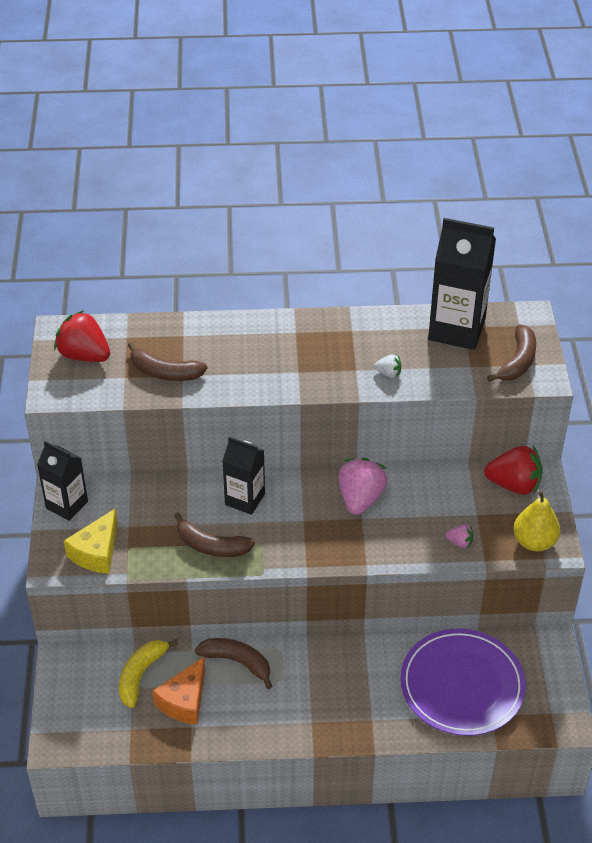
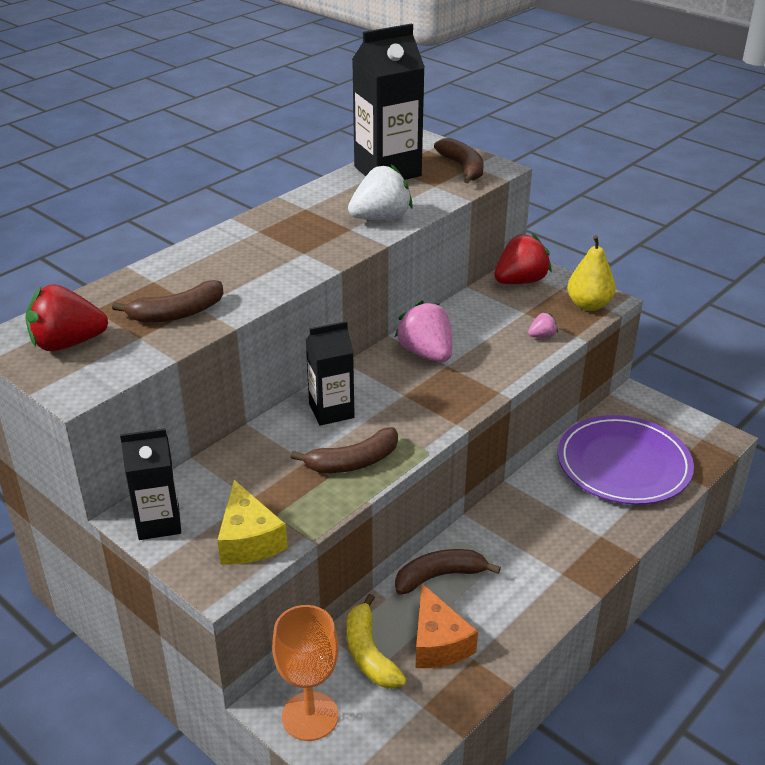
camera: 45 degrees left, 10 degrees down
(71, 683) = (310, 716): none -> orange goblet
(388, 373) = (381, 218): white strawberry -> white strawberry, size x2.12

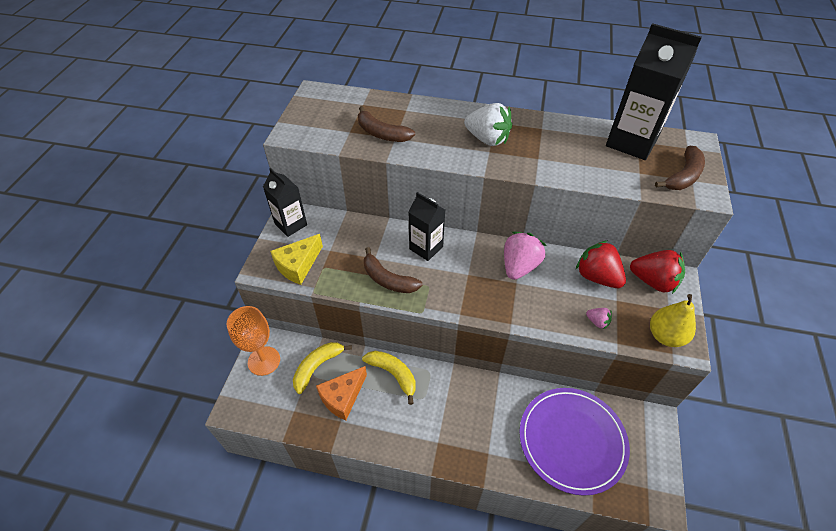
camera: 60 degrees right, 15 degrees up
(67, 343) = (326, 111): red strawberry -> red strawberry (597, 277)
(381, 218) = (565, 166): white strawberry -> white strawberry (487, 139)
(439, 576) = (393, 374): brown banana -> yellow banana

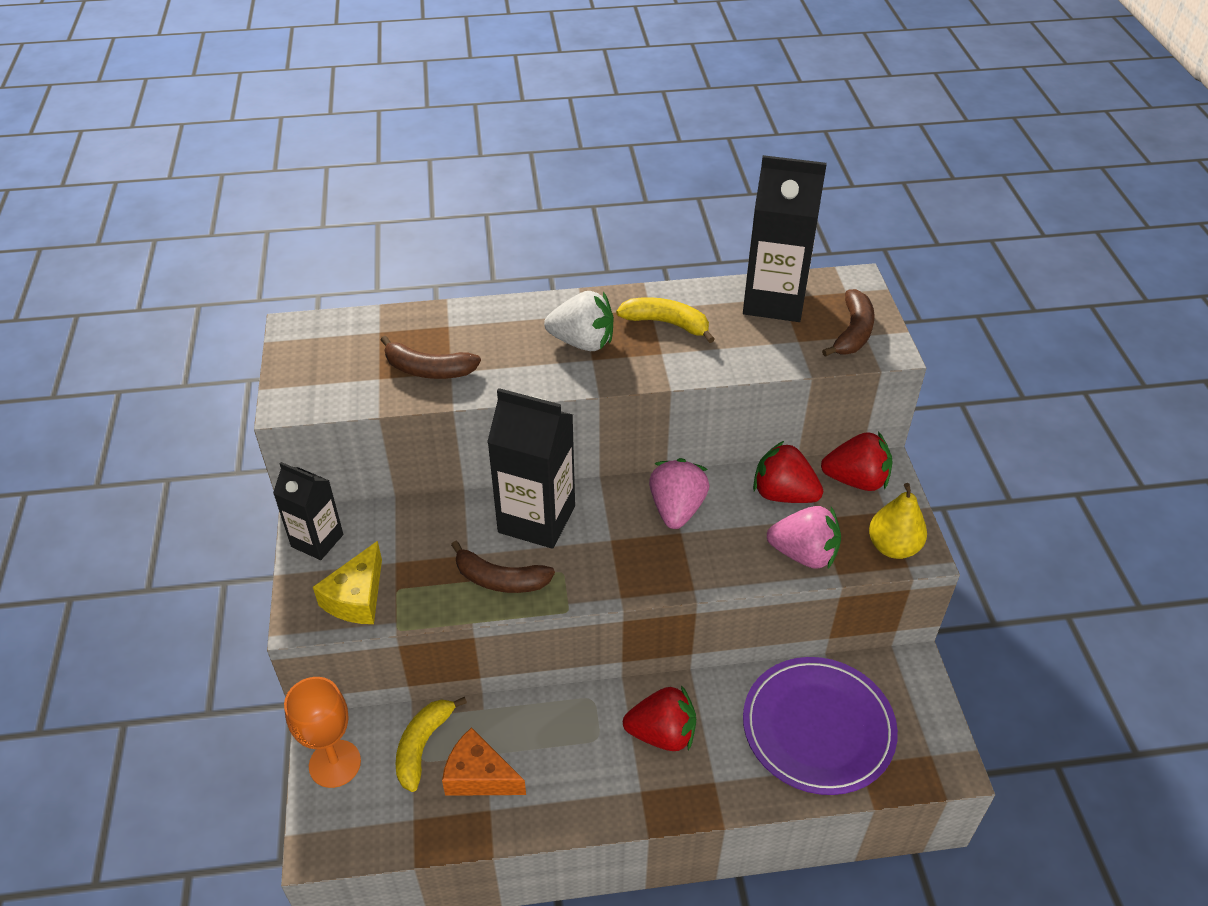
camera: 20 degrees left, 5 degrees down
(342, 397) = (479, 776): orange cheese -> orange cheese turned 90 degrees clockwise
(393, 374) = (541, 720): yellow banana -> yellow banana (666, 323)
(426, 248) = (536, 519): black carton -> black carton, size x1.62
(465, 409) = (662, 734): none -> red strawberry
(597, 322) = (804, 554): pink strawberry -> pink strawberry, size x2.12

